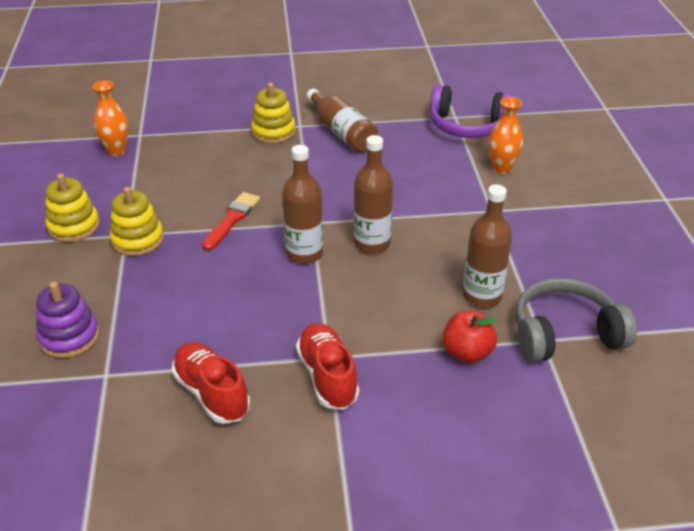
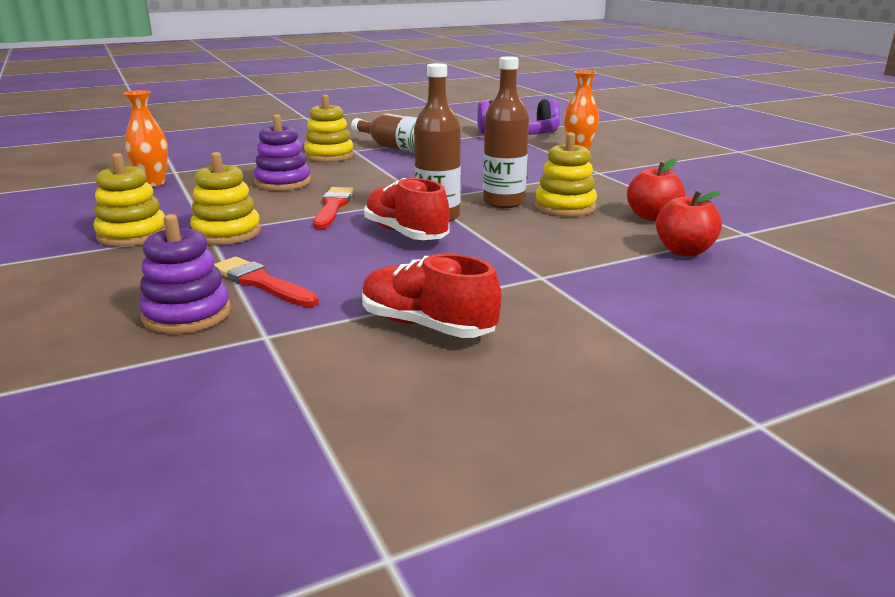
camera: 20 degrees left, 15 degrees down
(131, 312) = (261, 283): none -> red brush
(213, 171) = (283, 182): none -> purple stacking toy
(327, 376) = (556, 290): red shoe -> red shoe (406, 233)
(418, 262) = (565, 207): none -> yellow stacking toy
(482, 296) = (652, 217): brown bottle -> red apple
(565, 334) = (760, 227): grey headphones -> none

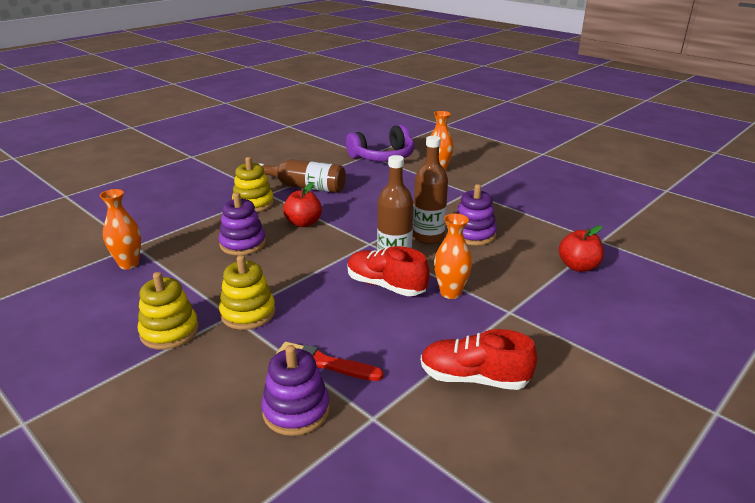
camera: 20 degrees left, 5 degrees up
(333, 207) = (307, 266): red brush -> none
(480, 250) = (450, 293): none -> orange vase
(565, 207) = (473, 234): yellow stacking toy -> purple stacking toy
(652, 217) = (536, 235): red apple -> red apple (303, 223)

